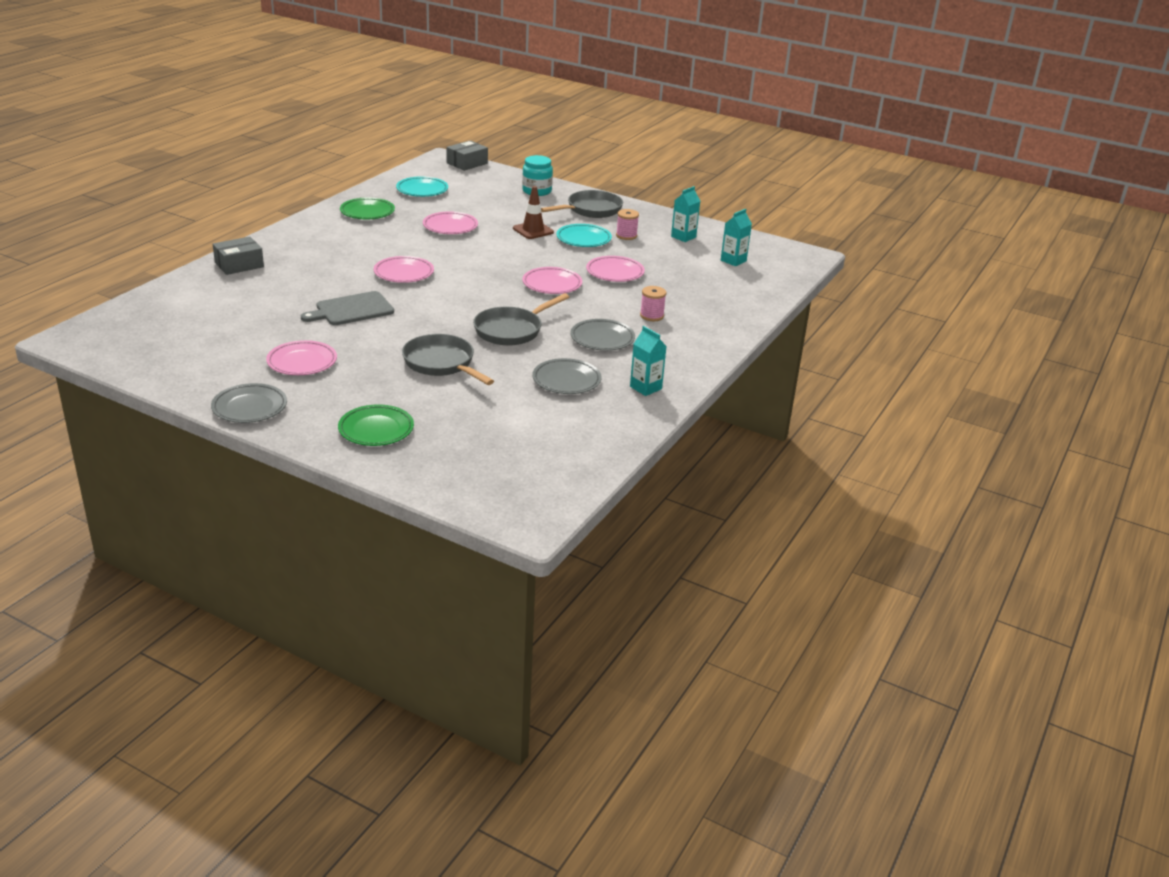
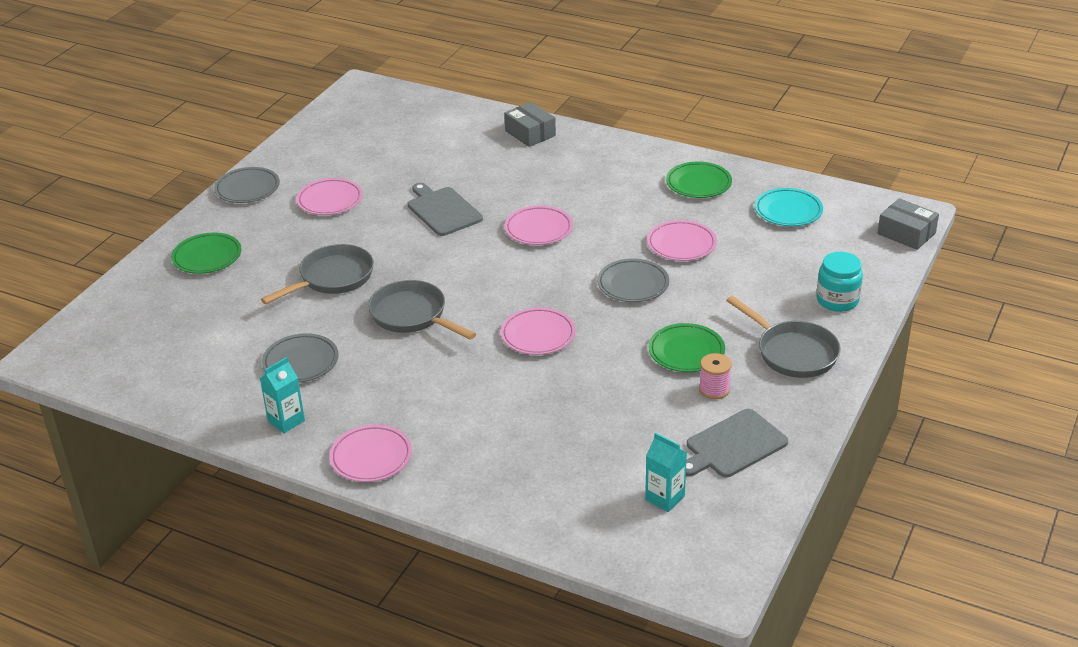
camera: 90 degrees right, 5 degrees up
(533, 230) = (697, 308): brown traffic cone -> none
(583, 239) = (686, 352): turquoise plate -> green plate
(602, 339) = (400, 383): grey plate -> grey plate (633, 284)
(615, 272) = (587, 384): pink plate -> pink plate (371, 457)
(651, 316) = (468, 420): pink spool -> none
(683, 237) = (733, 445): turquoise carton -> grey cutting board

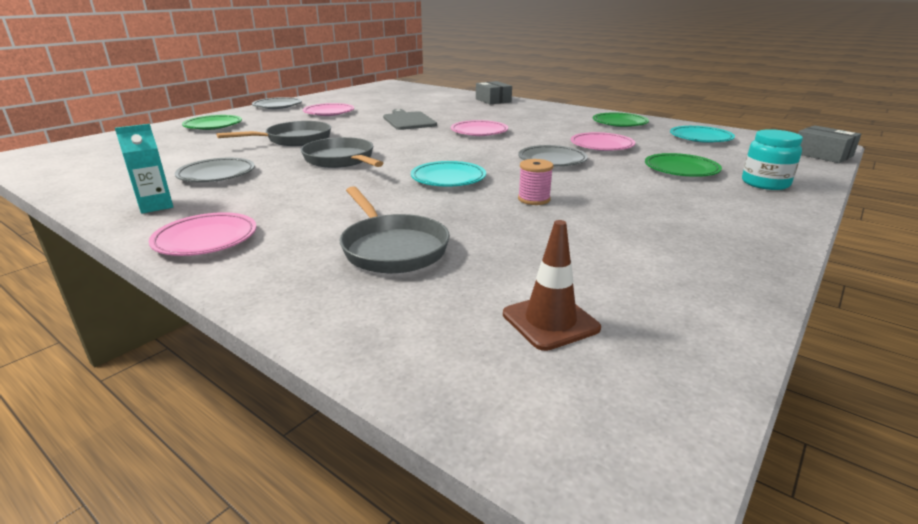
camera: 10 degrees right, 10 degrees down
(538, 335) = (448, 178): pink plate -> turquoise plate
(665, 498) = (550, 321): turquoise carton -> brown traffic cone
(686, 352) = (599, 200): green plate -> green plate (681, 169)
(714, 389) = (630, 228): pink spool -> pink spool (534, 199)
(733, 445) = (655, 277): grey cutting board -> none
(793, 352) = (724, 211): grey pan -> grey pan (392, 248)

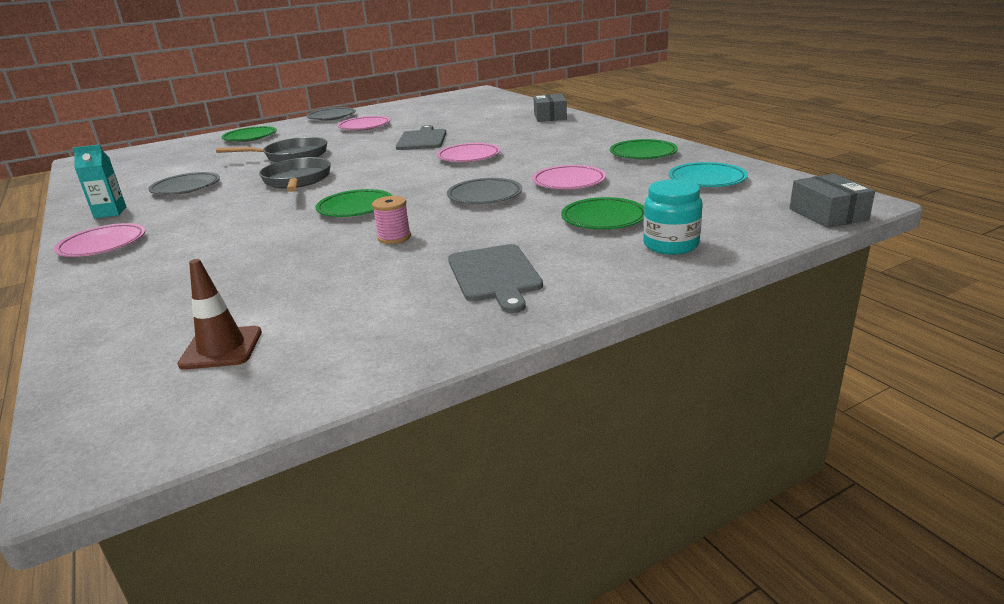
camera: 25 degrees right, 0 degrees up
(392, 248) = (209, 270): grey pan -> none
(448, 178) = (355, 208): turquoise plate -> green plate
(681, 219) = (494, 275): none -> grey cutting board

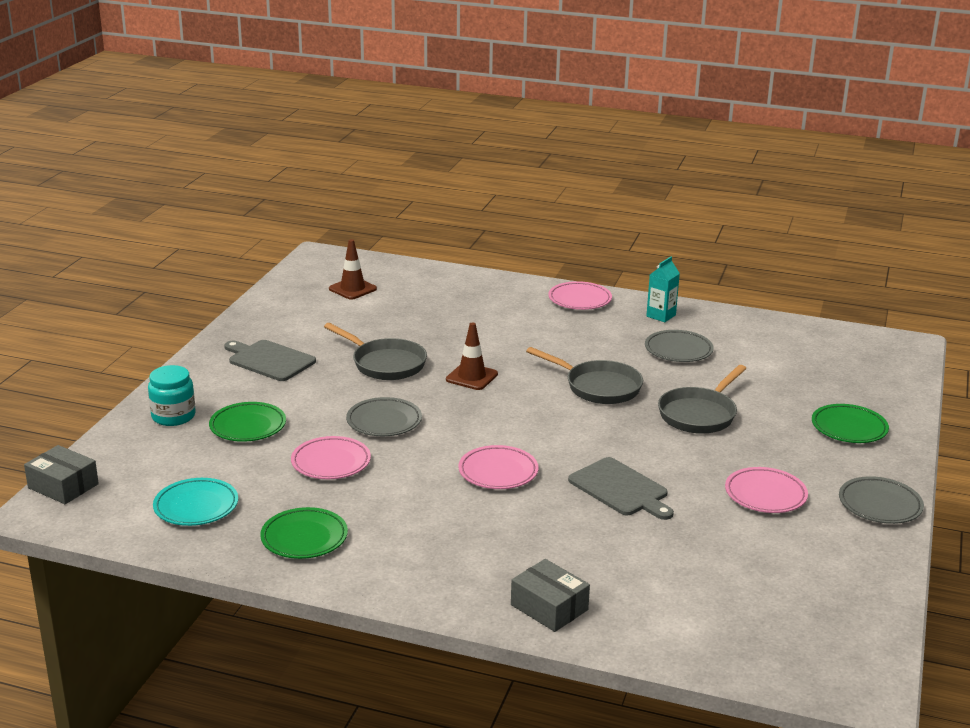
camera: 135 degrees right, 0 degrees up
(355, 208) = (471, 377): green plate -> brown traffic cone
(394, 237) = (385, 364): pink spool -> grey pan

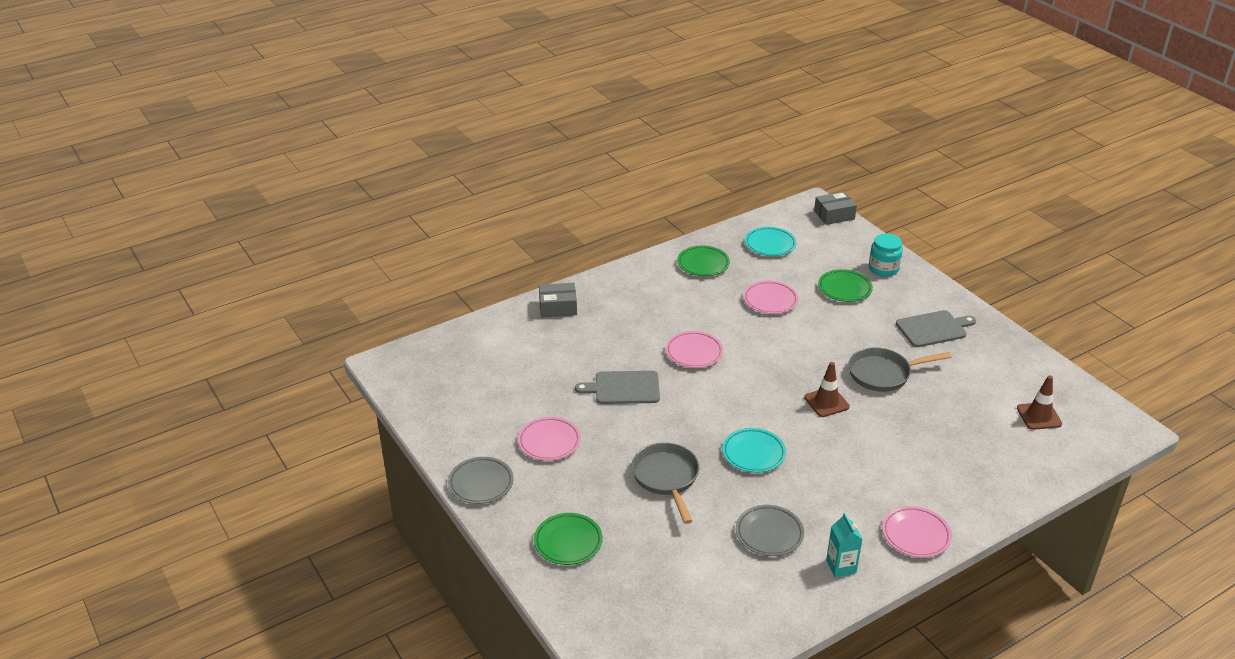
camera: 130 degrees right, 10 degrees up
(384, 421) = (800, 338): grey plate -> none
(598, 387) = (753, 453): grey pan -> turquoise plate

